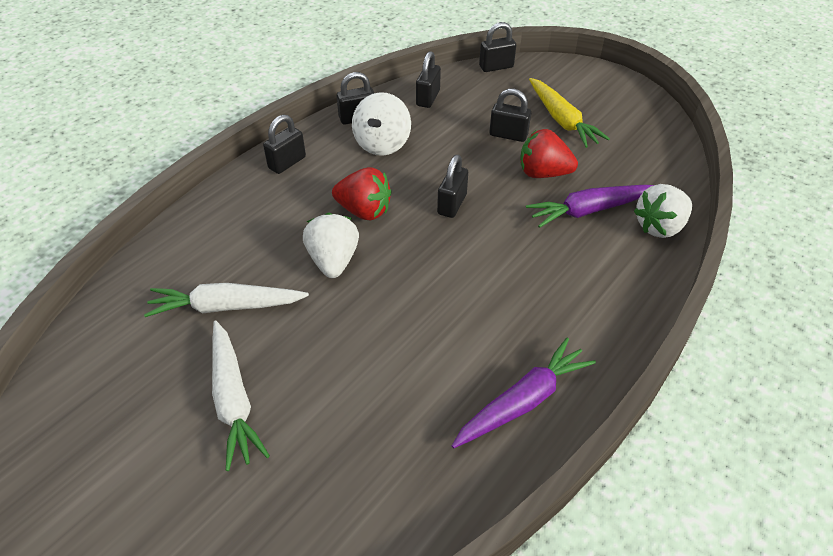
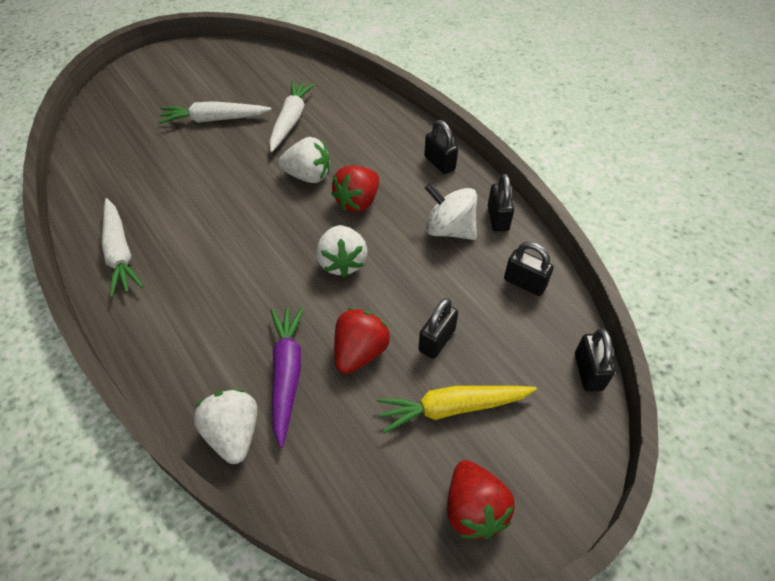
camera: 105 degrees right, 5 degrees up
(452, 204) = (342, 262): black padlock -> white strawberry
(523, 401) = (120, 253): purple carrot -> white carrot
(626, 103) = (473, 509): none -> red strawberry

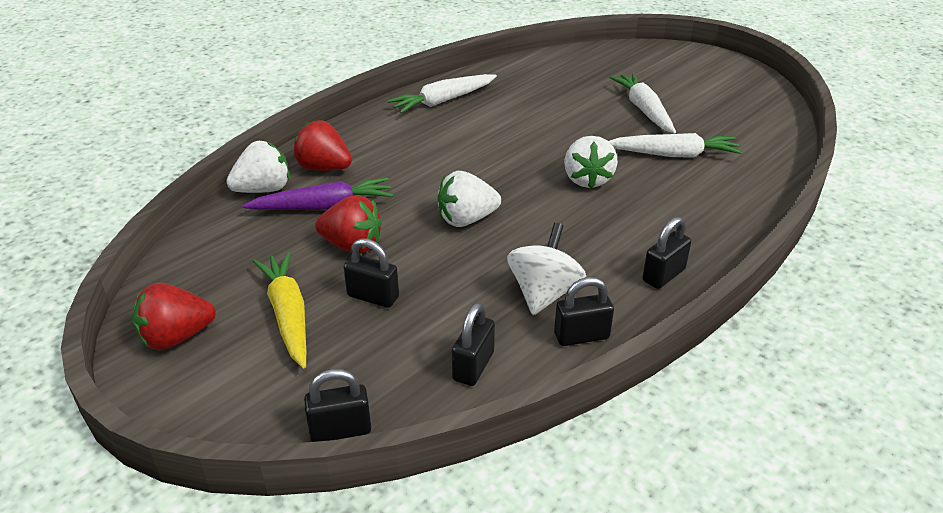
camera: 80 degrees right, 15 degrees down
(358, 202) = (562, 218): red strawberry -> red strawberry (324, 168)

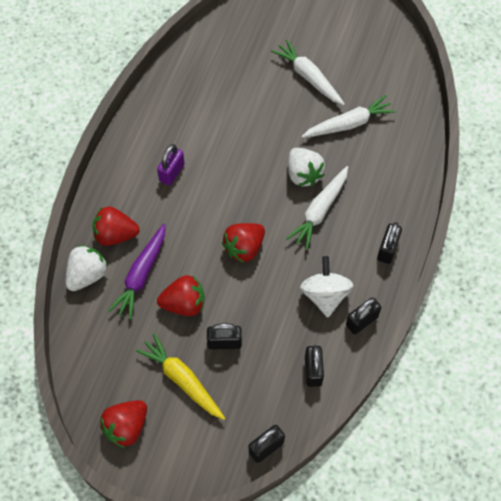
camera: 25 degrees left, 25 degrees up
(323, 207) = (141, 275): purple carrot -> purple carrot turned 150 degrees clockwise
(428, 139) = (172, 173): none -> purple padlock
(443, 101) = (156, 121): white carrot -> white carrot (319, 211)
(466, 219) = (244, 248): white strawberry -> red strawberry

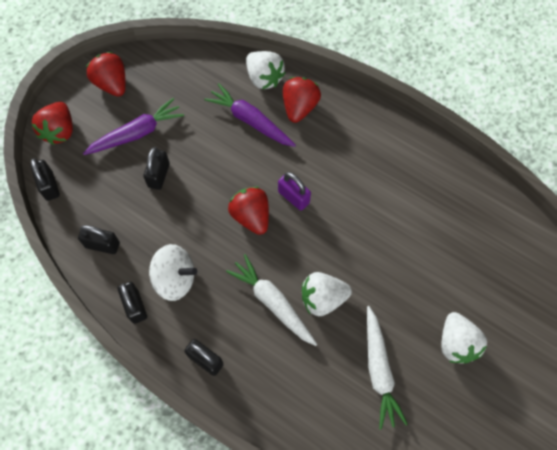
camera: 105 degrees right, 5 degrees up
(172, 173) = (357, 169): purple padlock -> purple padlock (293, 197)
(182, 380) = (136, 133): yellow carrot -> purple carrot
(184, 304) = (209, 150): red strawberry -> red strawberry (59, 131)
(308, 77) = (456, 343): white carrot -> white strawberry

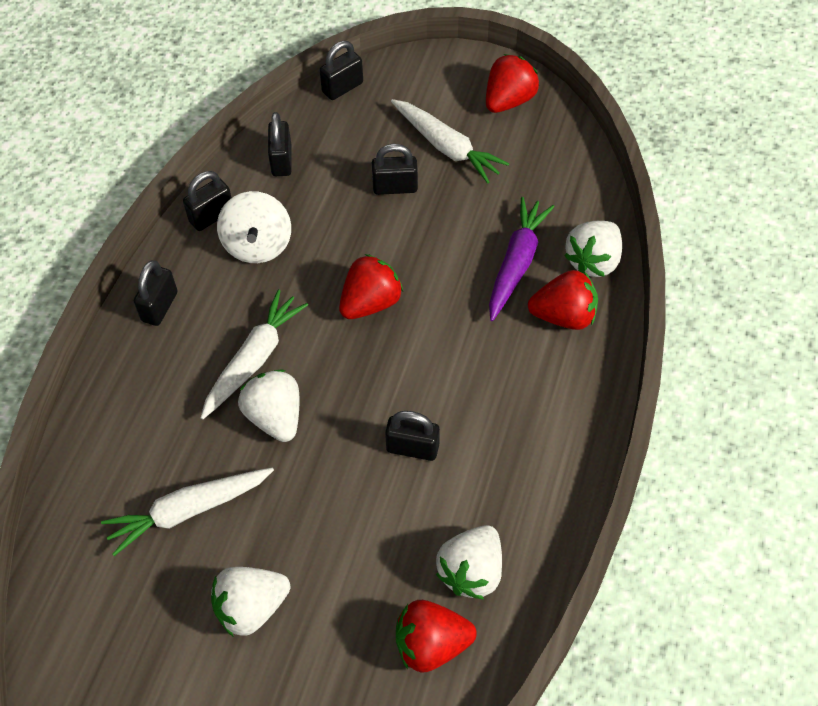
camera: 75 degrees right, 10 degrees down
(59, 131) = (420, 73): red strawberry -> red strawberry (431, 644)
(136, 133) = (446, 147): purple carrot -> white carrot
(293, 197) = (416, 345): purple padlock -> none
(369, 220) = (412, 448): none -> black padlock
(459, 210) = (471, 571): none -> white strawberry

